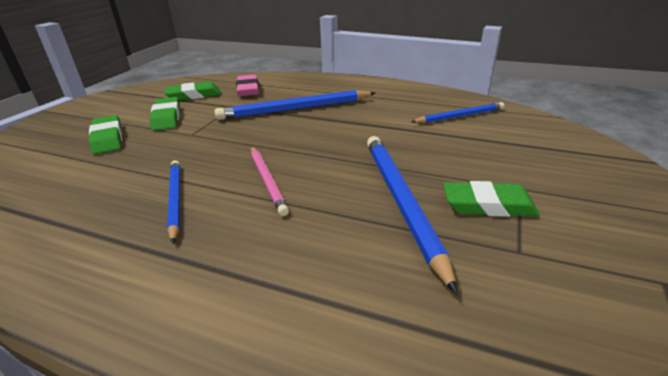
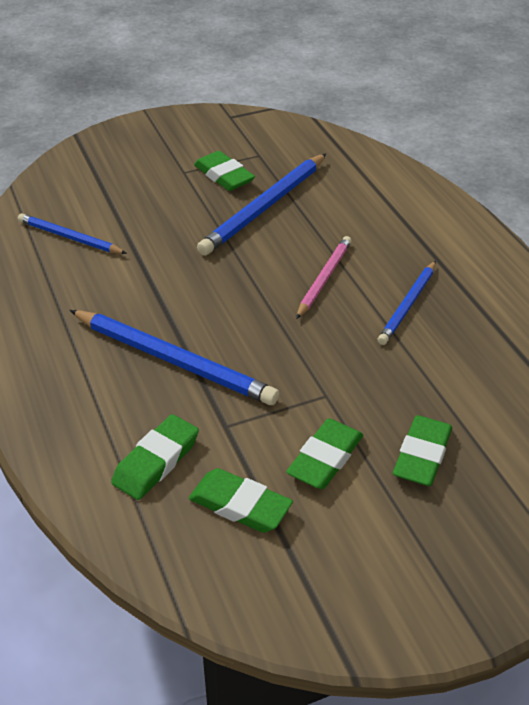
camera: 135 degrees left, 10 degrees up
(248, 89) = (156, 461): pink eraser -> green eraser

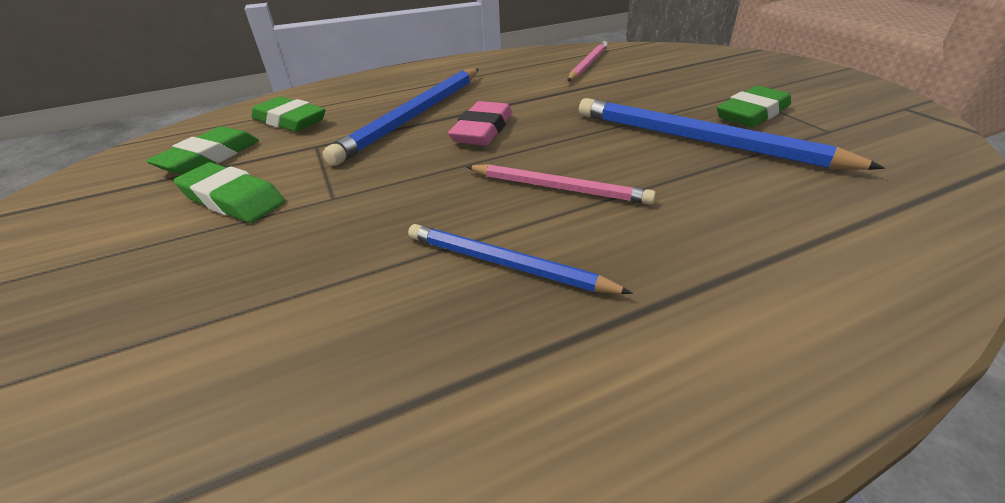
camera: 90 degrees right, 5 degrees down
(70, 238) = (587, 64): blue pencil -> pink pencil
(219, 314) = (482, 130): none -> pink eraser
(422, 455) = (182, 272): green eraser -> none

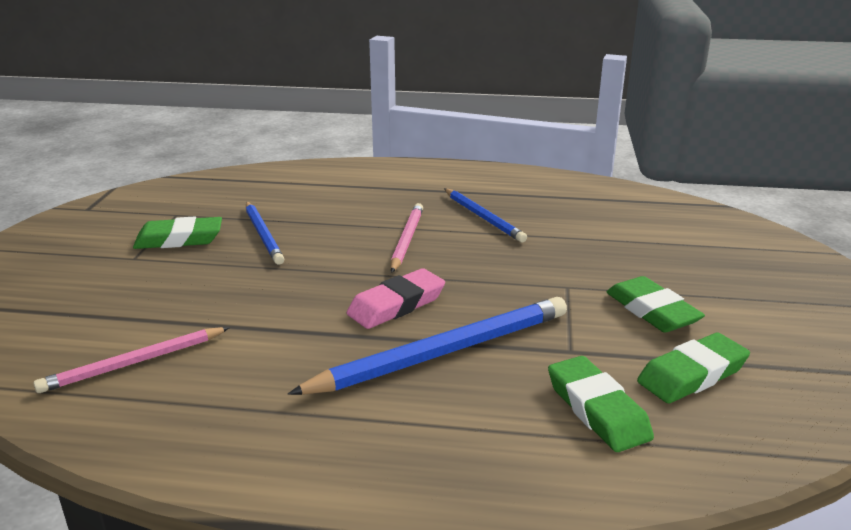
camera: 150 degrees left, 10 degrees down
(558, 187) = (406, 240): pink pencil -> pink pencil turned 45 degrees clockwise
(701, 141) = (263, 235): blue pencil -> blue pencil, size x0.60

